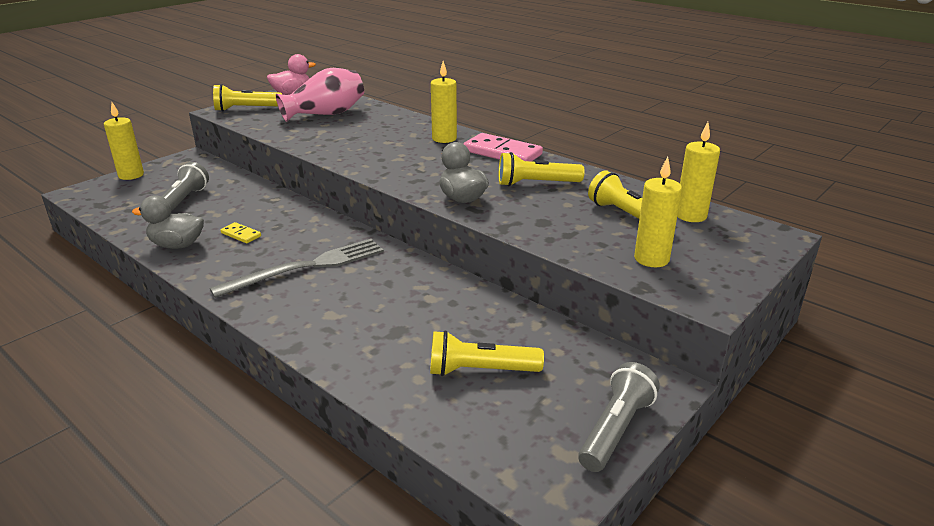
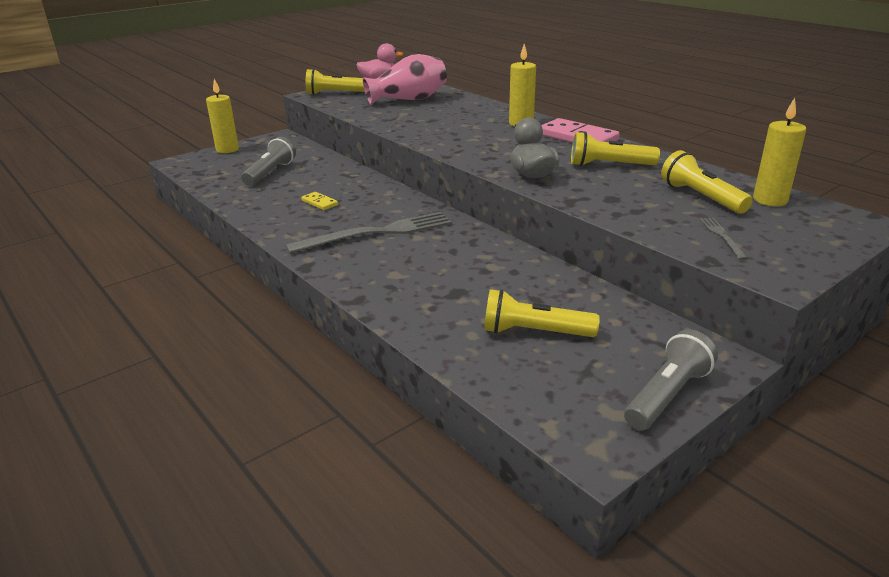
camera: 10 degrees right, 0 degrees up
(177, 245) = (261, 208): grey duck -> none
(651, 259) = (722, 236): yellow candle -> grey fork

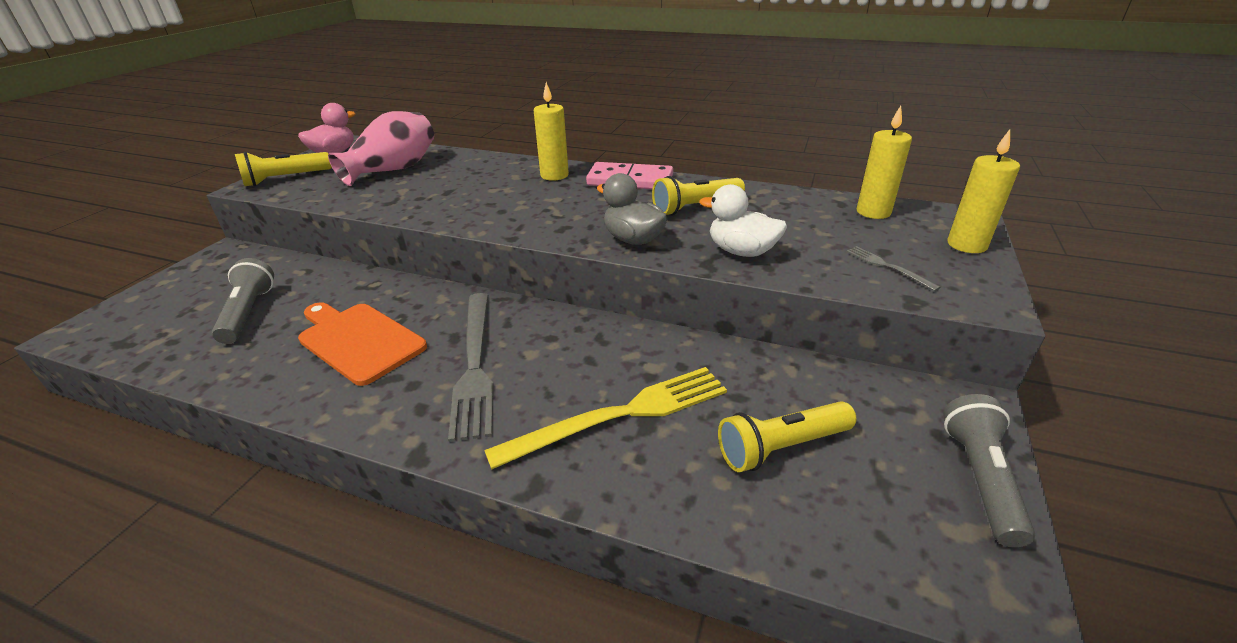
camera: 30 degrees left, 5 degrees up
(227, 149) = (150, 291): yellow candle -> yellow candle (966, 245)
(319, 203) = (359, 340): yellow domino -> orange cutting board
(377, 233) = (475, 364): grey fork -> grey fork turned 135 degrees clockwise
(442, 284) = (620, 415): none -> yellow fork
(608, 200) = (741, 251): none -> white duck
(701, 197) = (817, 224): yellow flashlight -> none

